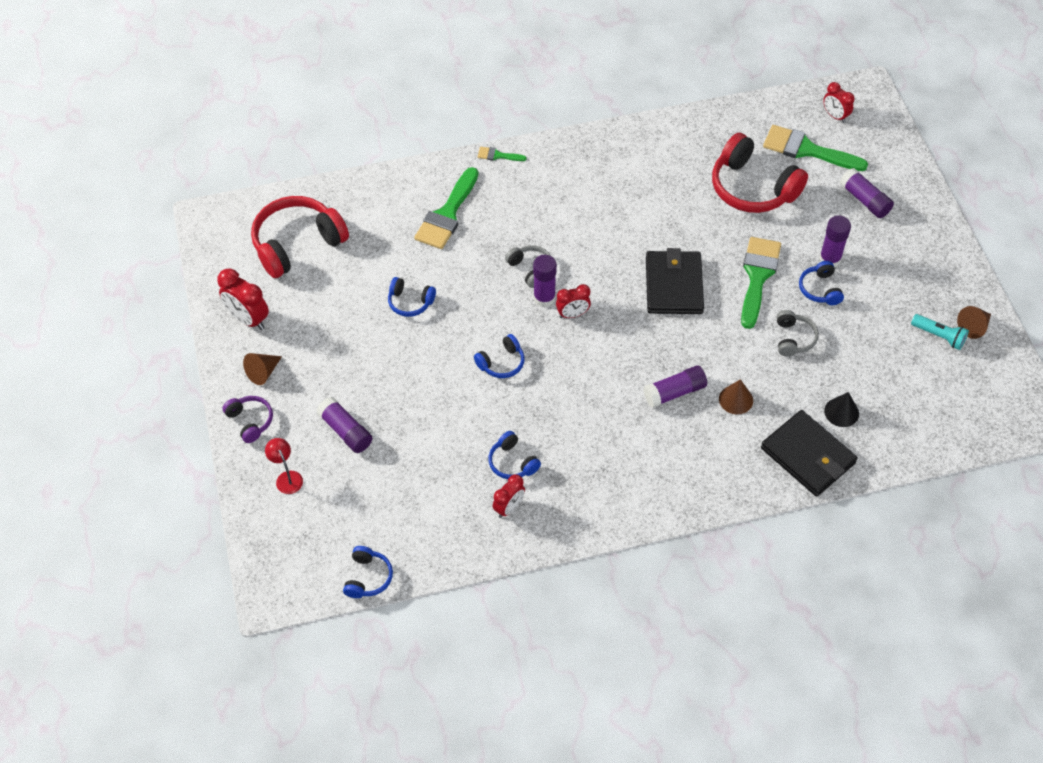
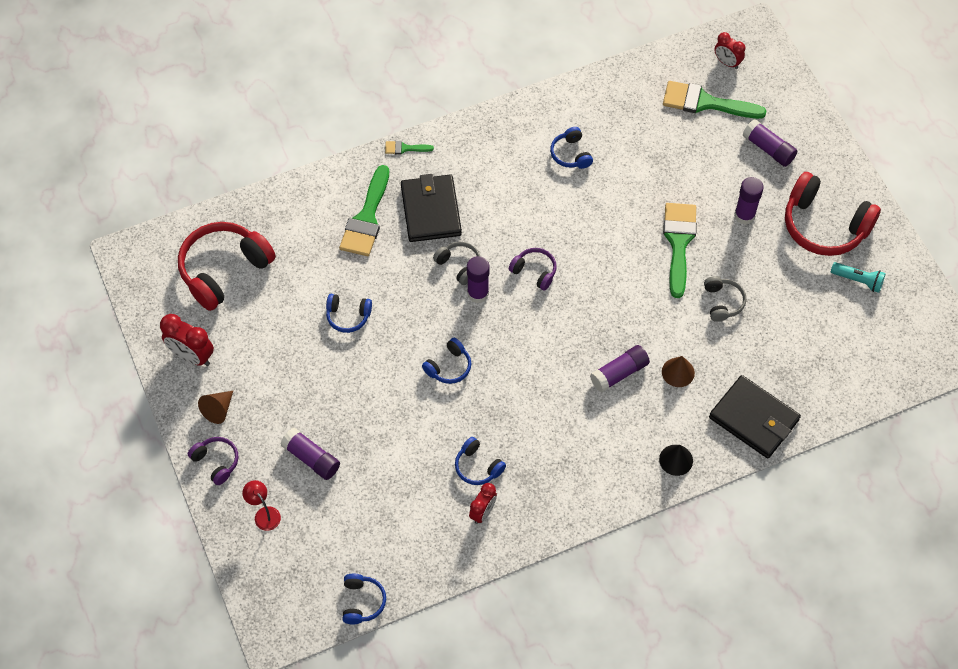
camera: 10 degrees left, 5 degrees up
(572, 314) = (508, 307): red clock -> none
(605, 285) = (534, 271): none -> purple headphones
(673, 285) = (600, 263): black wallet -> black wallet (431, 210)
(752, 188) = (659, 150): red headphones -> red headphones (824, 226)
(820, 289) = (739, 248): blue headphones -> blue headphones (570, 154)
(841, 412) = (778, 370): black cone -> black cone (676, 460)
(973, 327) = (889, 266): brown cone -> none

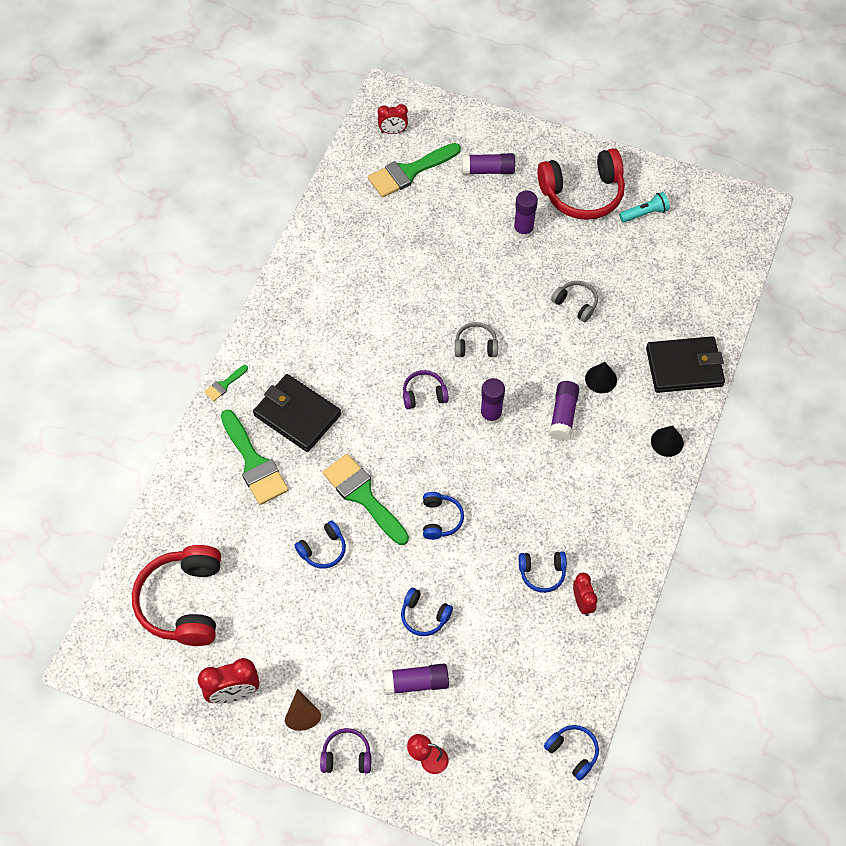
camera: 45 degrees left, 0 degrees up
(459, 265) = (364, 437): grey headphones -> grey headphones (475, 346)
(478, 293) = (401, 446): purple glue stick -> purple glue stick (491, 415)
(570, 154) = (355, 286): blue headphones -> blue headphones (424, 616)
(678, 372) = (601, 379): brown cone -> black cone
(679, 243) = (501, 287): green brush -> green brush (363, 496)

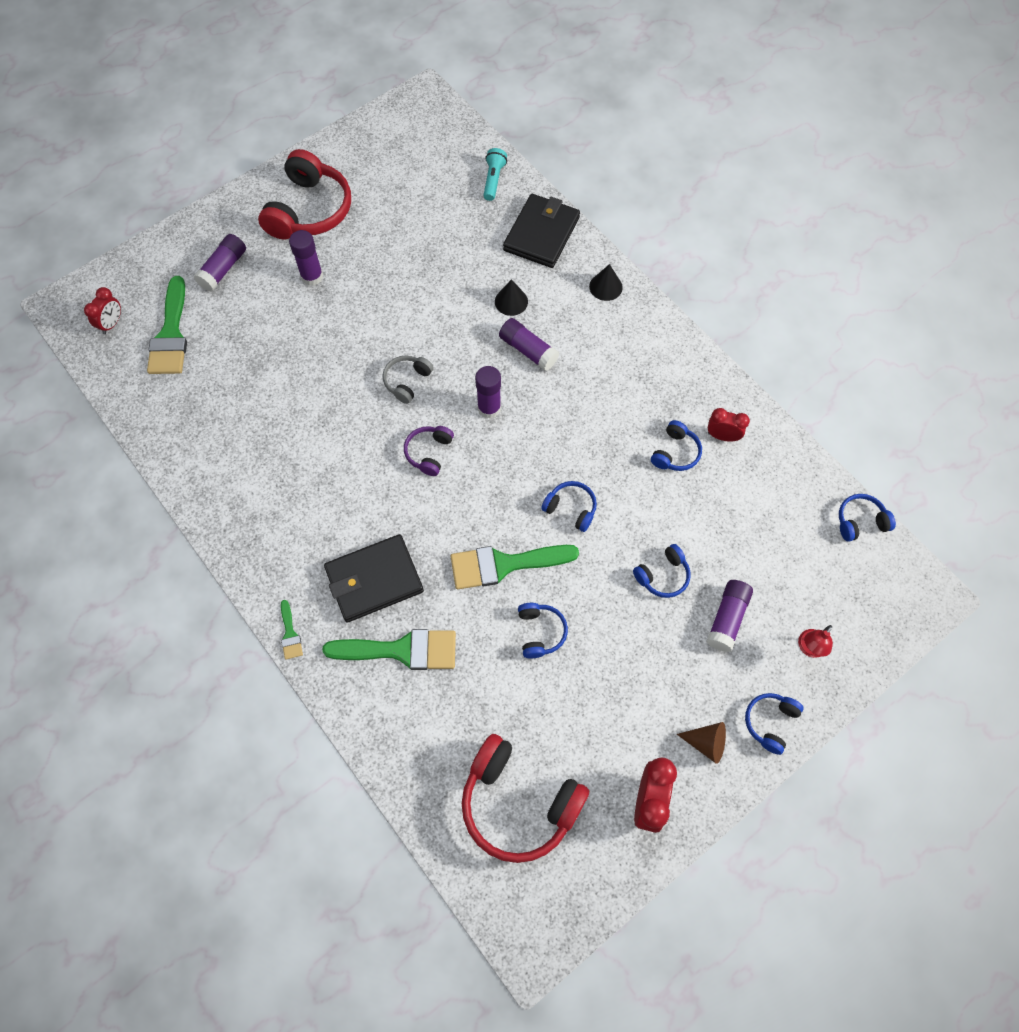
camera: 60 degrees left, 5 degrees up
(346, 756) = (770, 722): purple headphones -> blue headphones
(576, 304) = (421, 278): grey headphones -> none
(645, 213) = (367, 176): turquoise flashlight -> turquoise flashlight (493, 180)

